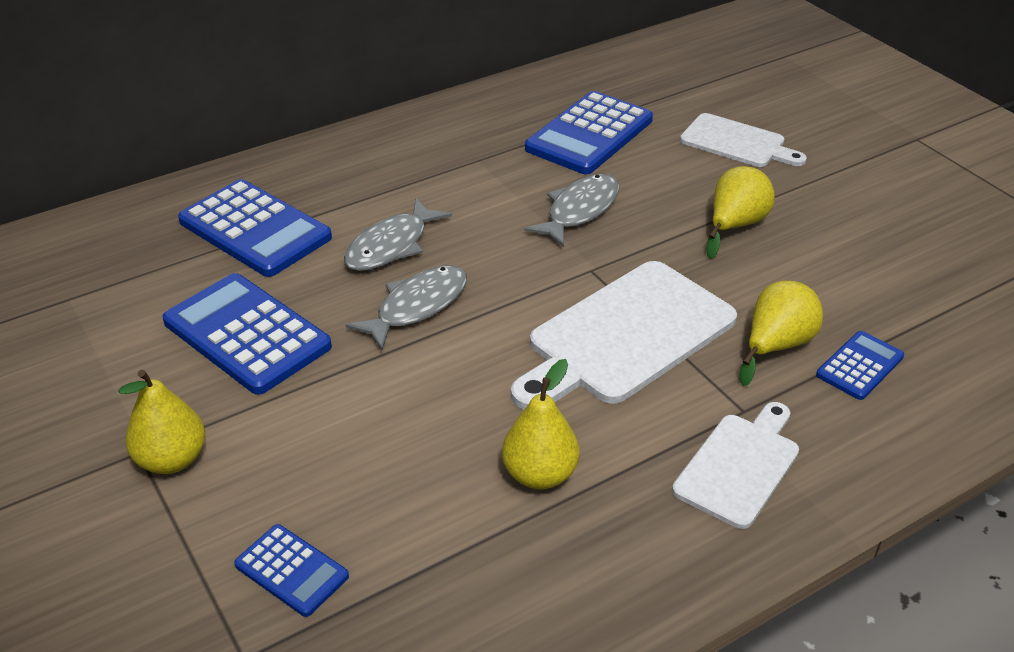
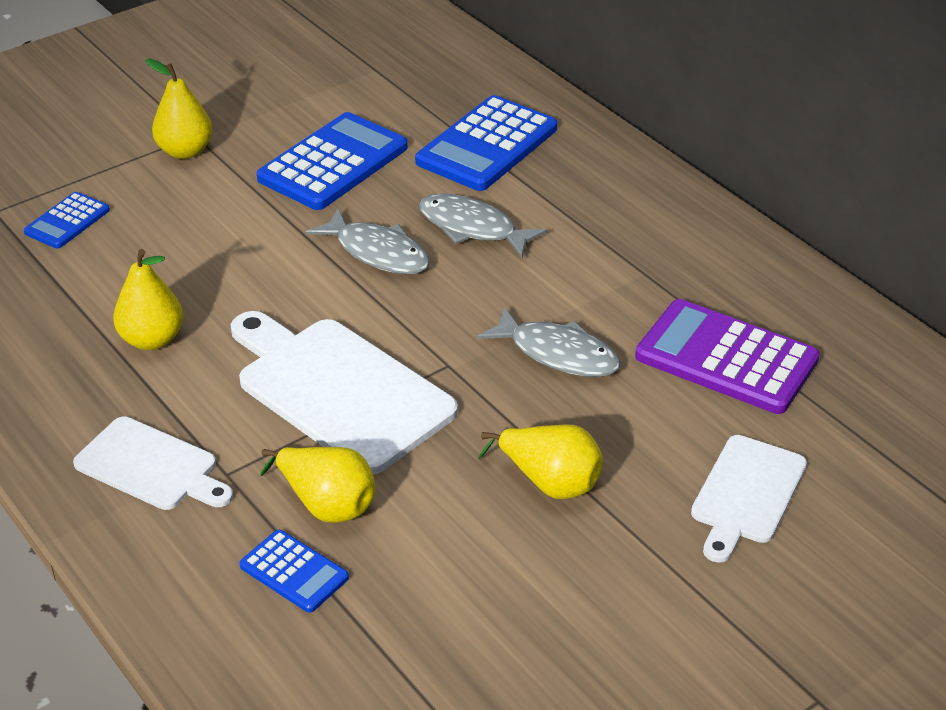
camera: 85 degrees right, 0 degrees up
(589, 134) = (726, 358): blue calculator -> purple calculator

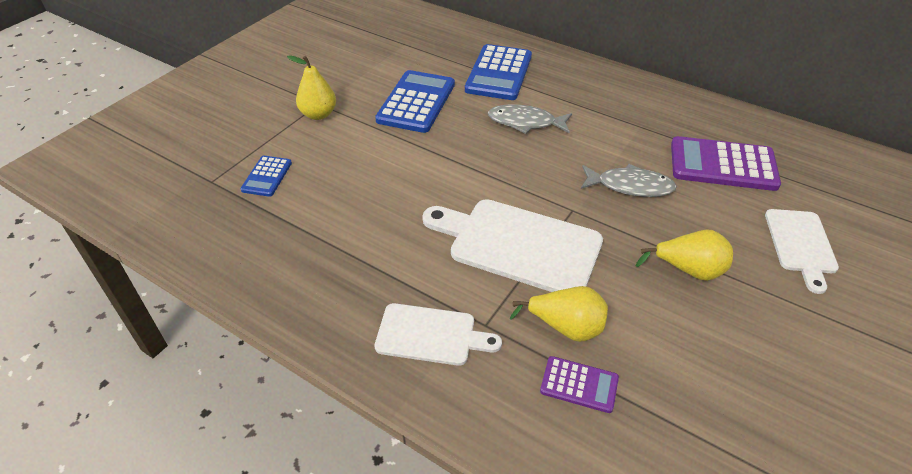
camera: 20 degrees left, 5 degrees up
(152, 339) = (374, 243): yellow pear -> none
(294, 572) = (579, 384): blue calculator -> purple calculator
(377, 252) = (480, 150): grey fish -> none

